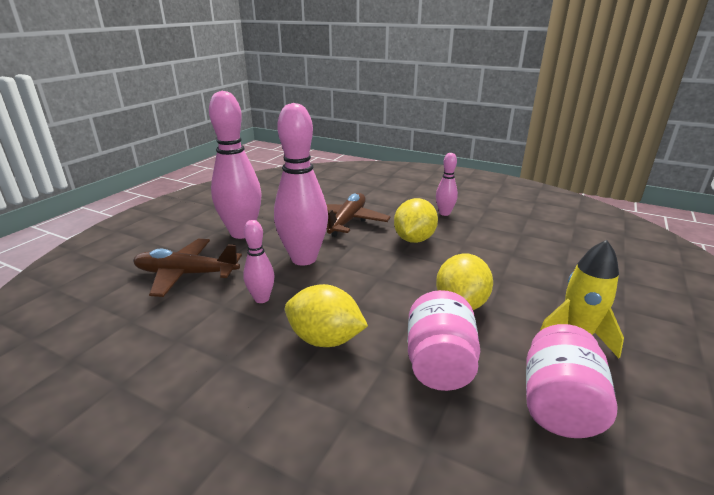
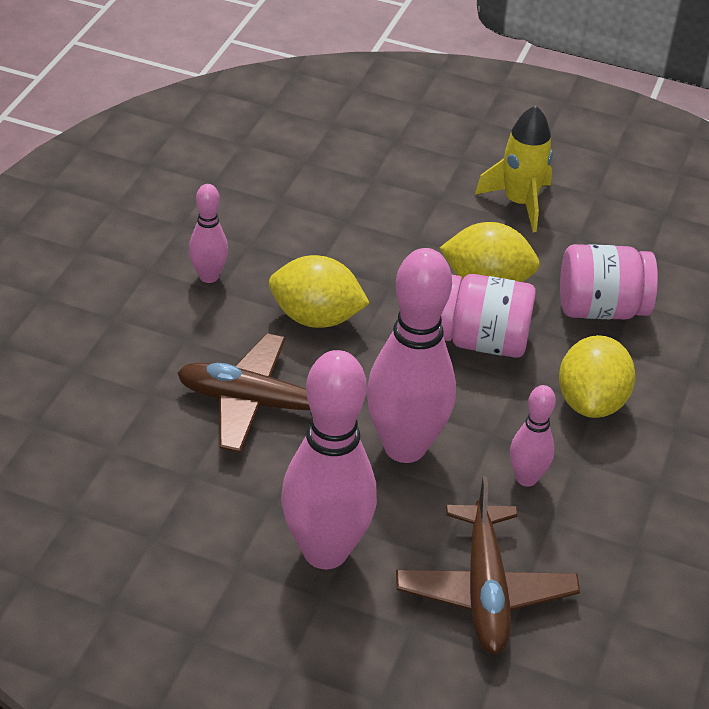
camera: 100 degrees left, 15 degrees up
(558, 405) = (629, 237): pink jar -> pink jar (482, 341)

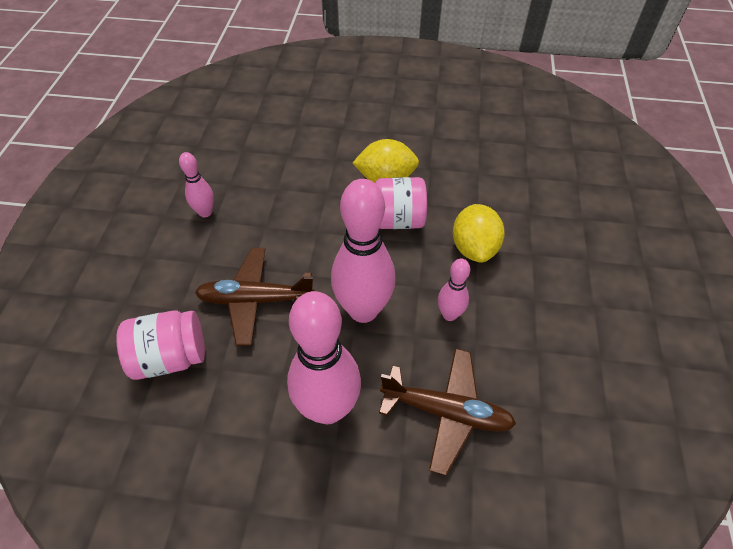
camera: 10 degrees left, 10 degrees up
(316, 318) = (282, 227): yellow lemon -> none
(485, 590) = (446, 412): brown plane -> brown plane turned 60 degrees counterclockwise
(519, 203) = (391, 122): yellow rocket -> none
(601, 309) = (460, 181): pink jar -> pink jar (170, 357)

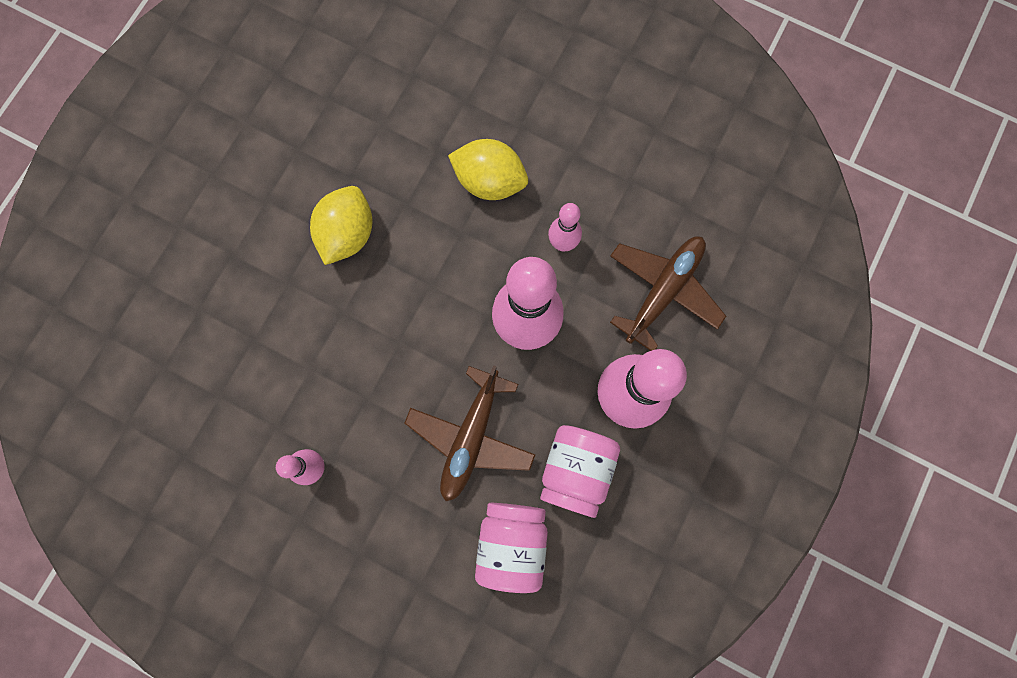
camera: 70 degrees left, 25 degrees up
(394, 220) = (416, 249): pink jar -> pink jar (576, 470)

